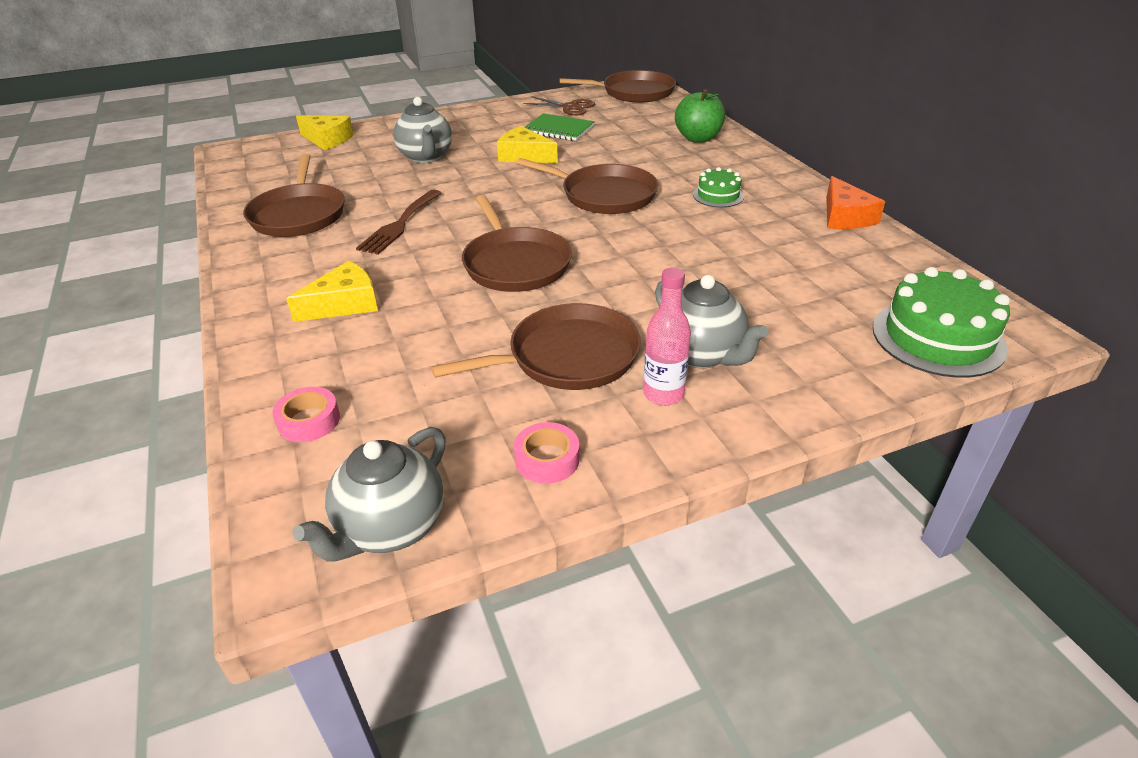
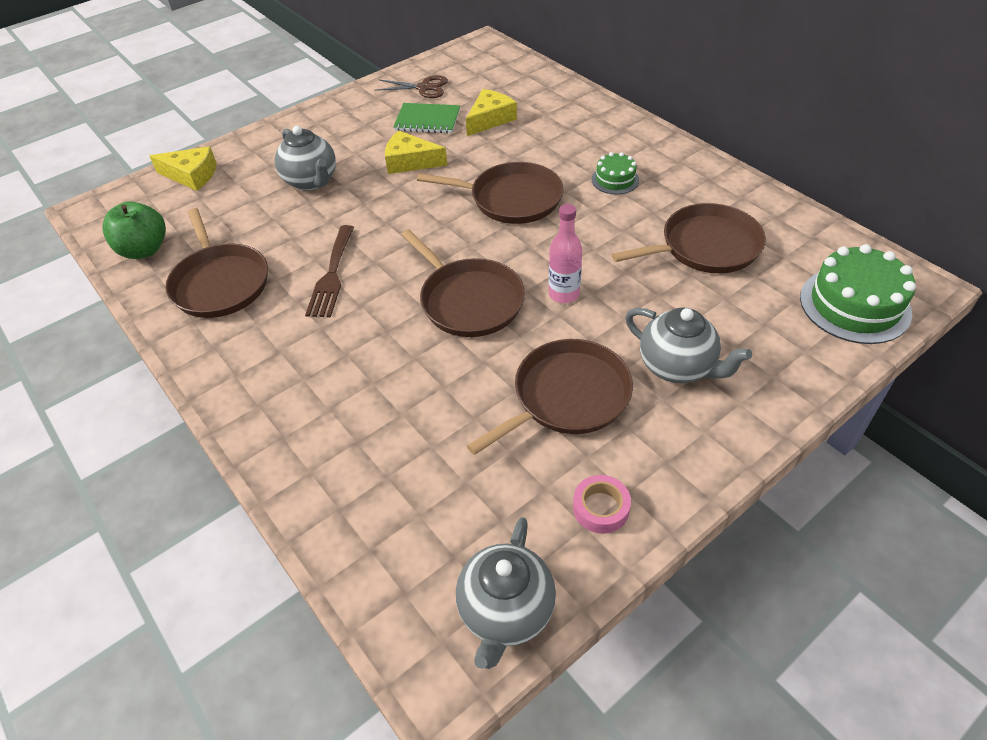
camera: 15 degrees left, 10 degrees up
(309, 420) = (373, 524): pink tape -> none
(344, 304) = (331, 384): yellow cheese -> yellow cheese (490, 119)
(634, 92) = (478, 57): brown pan -> brown pan (705, 247)
(663, 394) = (665, 416): pink bottle -> pink bottle (564, 294)
(698, 138) = (566, 109): green apple -> green apple (144, 250)
(845, 216) = (733, 184): orange cheese -> none

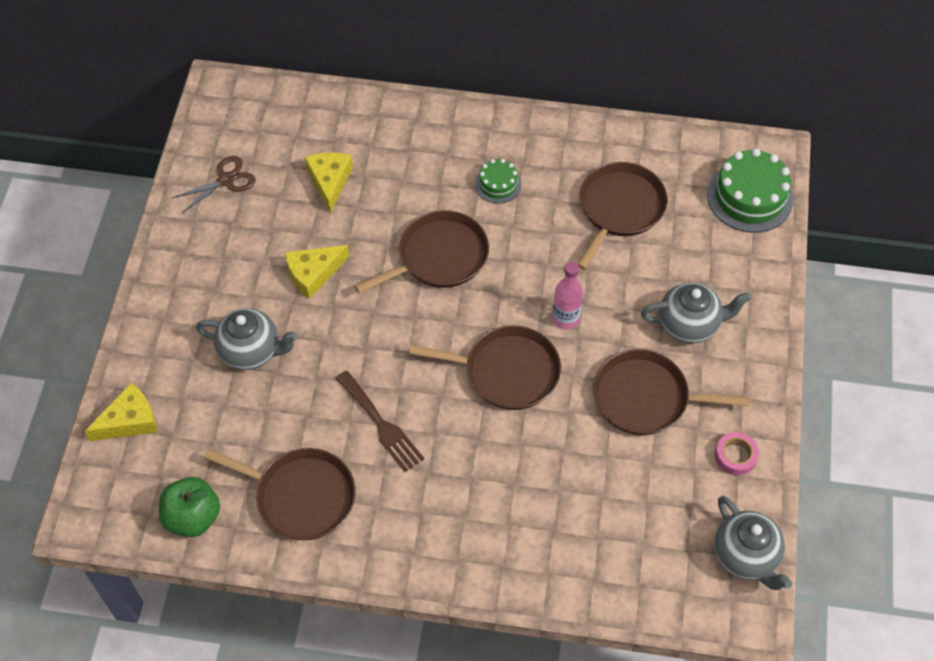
camera: 45 degrees left, 10 degrees up
(427, 120) = (275, 218): green notebook -> none
(566, 397) = (646, 398): brown pan -> brown pan turned 90 degrees counterclockwise

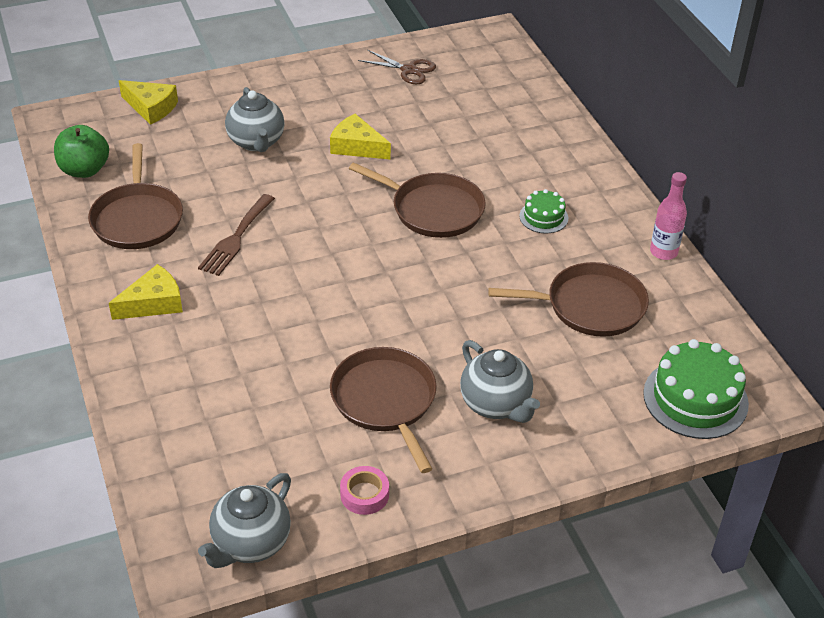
camera: 60 degrees right, 15 degrees down
(329, 181) = (456, 121): yellow cheese -> yellow cheese (153, 303)
(506, 371) = (344, 294): brown pan -> none
(565, 319) = (432, 313): pink bottle -> pink bottle (663, 252)

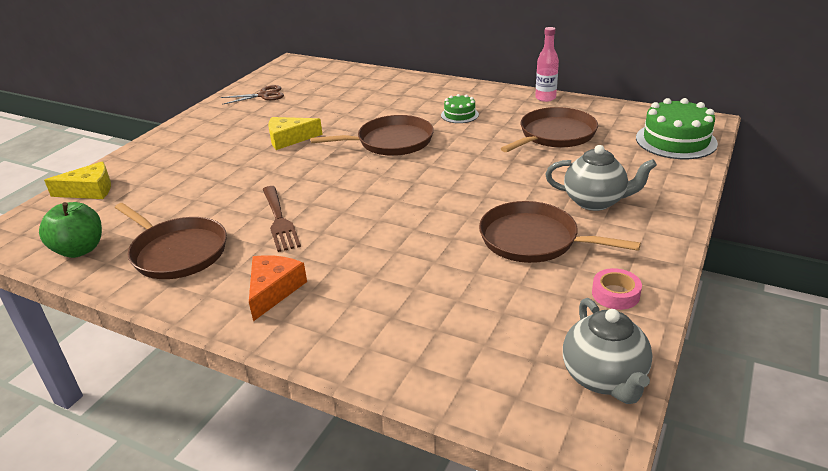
camera: 40 degrees left, 10 degrees down
(153, 303) = (273, 290): yellow cheese -> orange cheese
(256, 142) = (211, 169): grey teapot -> none

